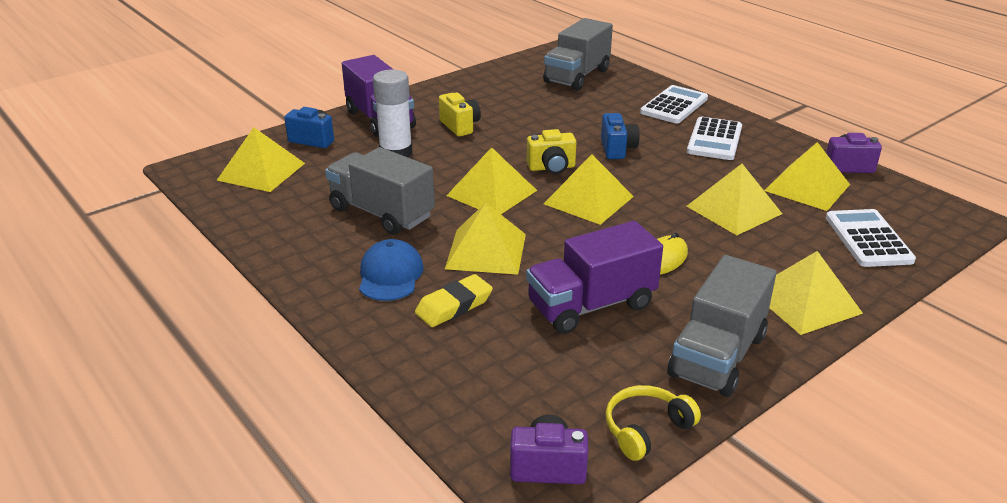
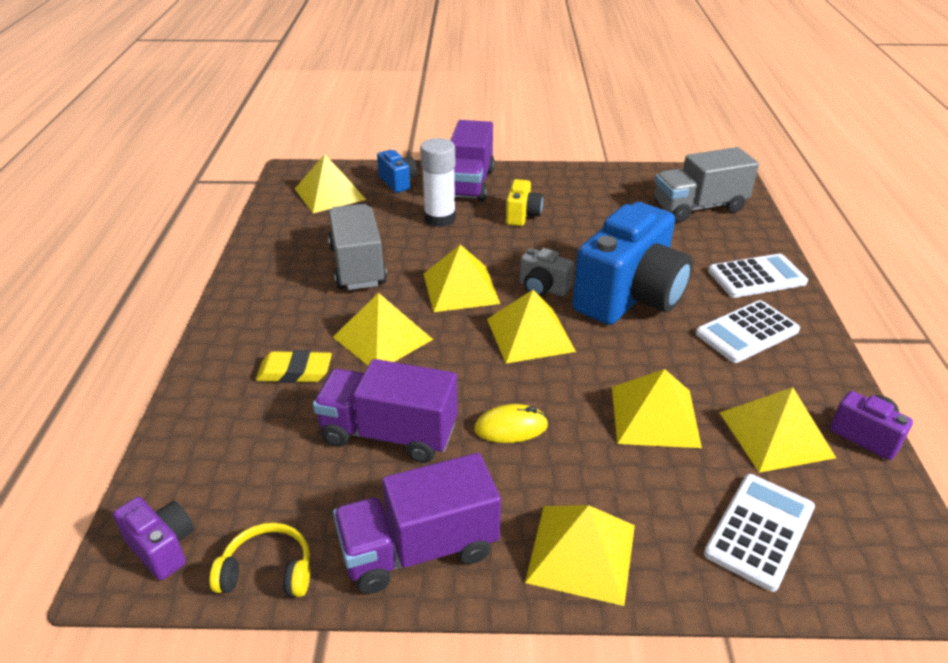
camera: 40 degrees right, 5 degrees up
(390, 275) = (291, 321): blue cap -> none
(551, 168) = (543, 288): yellow camera -> grey camera
(617, 149) = (630, 297): blue camera -> blue camera, size x2.24
(717, 356) = (419, 549): grey truck -> purple truck

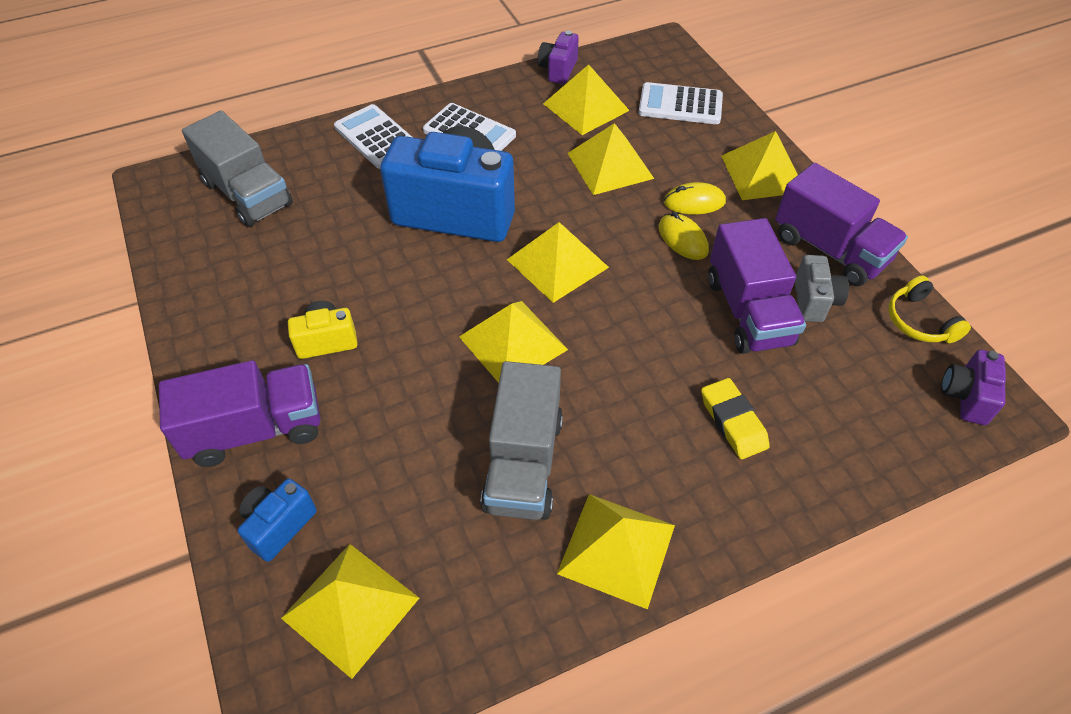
camera: 115 degrees left, 15 degrees up
(357, 266) = (523, 463): grey truck -> grey truck turned 45 degrees counterclockwise
(382, 338) = (636, 373): yellow pyramid -> yellow pyramid (617, 549)
(440, 218) = (369, 424): white glue stick -> none
(543, 288) = (476, 276): grey camera -> grey camera (814, 301)
(561, 461) = (694, 202): none -> yellow mouse

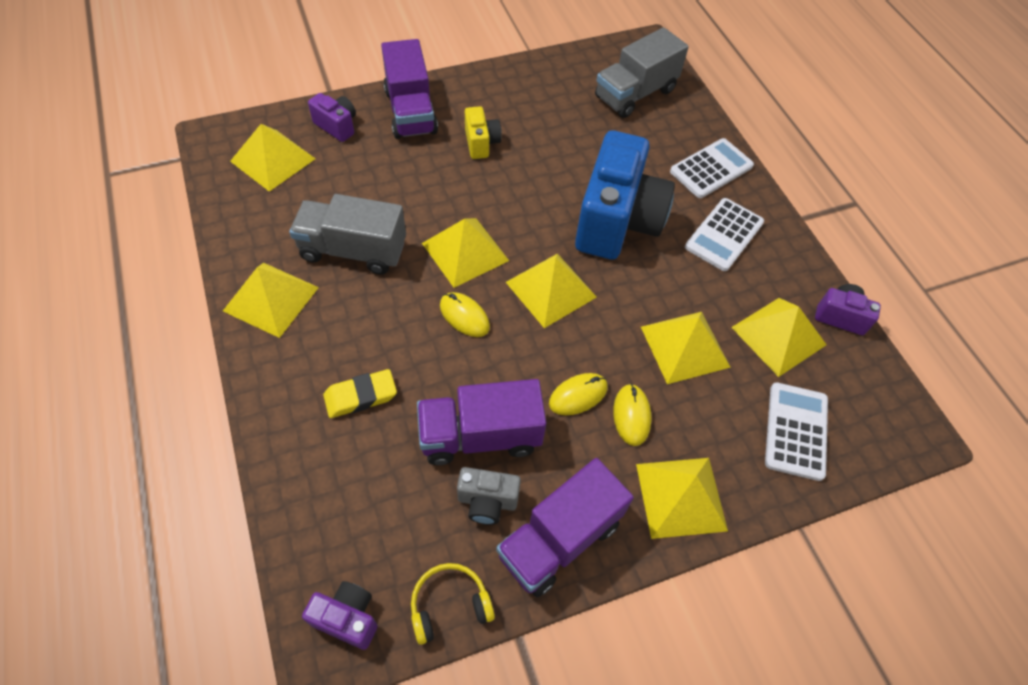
camera: 90 degrees right, 5 degrees up
(279, 525) = (337, 126): blue camera -> purple camera
(606, 336) = (464, 316): none -> yellow mouse

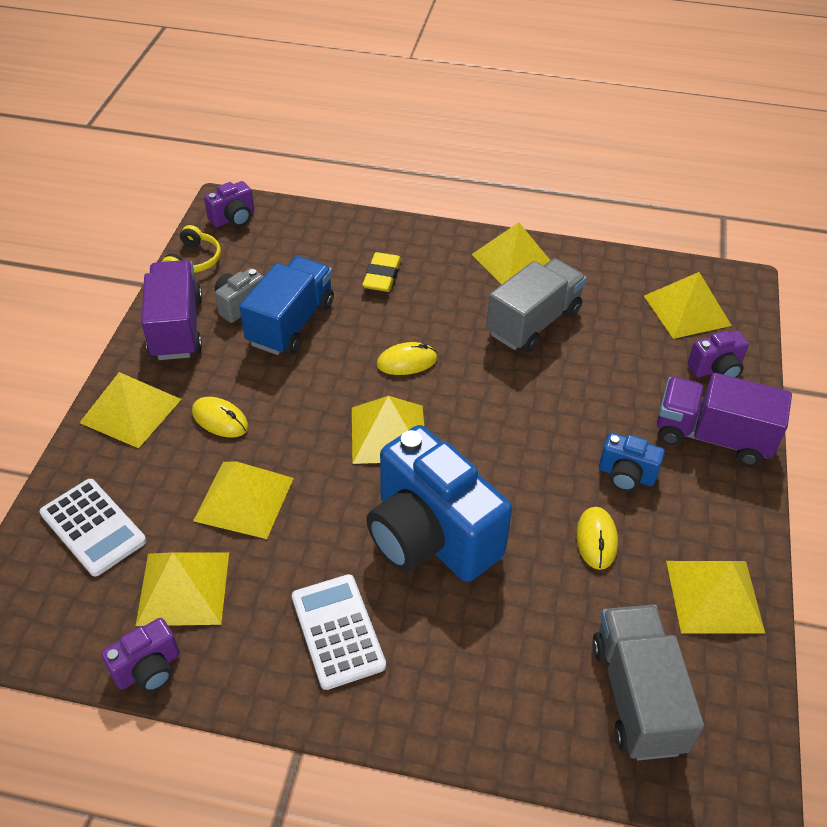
camera: 125 degrees right, 10 degrees down
(465, 251) = (479, 394): yellow pyramid -> yellow pyramid (714, 596)
(480, 436) = (291, 323): purple truck -> blue truck
(481, 143) = (626, 475): yellow camera -> blue camera
(578, 395) = (269, 396): yellow mouse -> yellow mouse (596, 539)
(711, 169) = (444, 694): white calculator -> none

